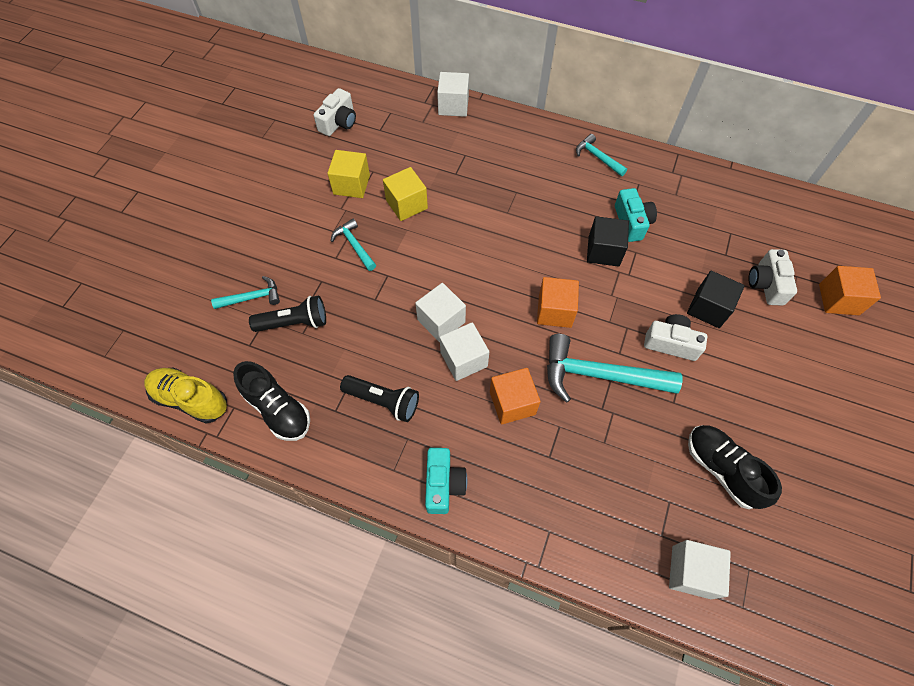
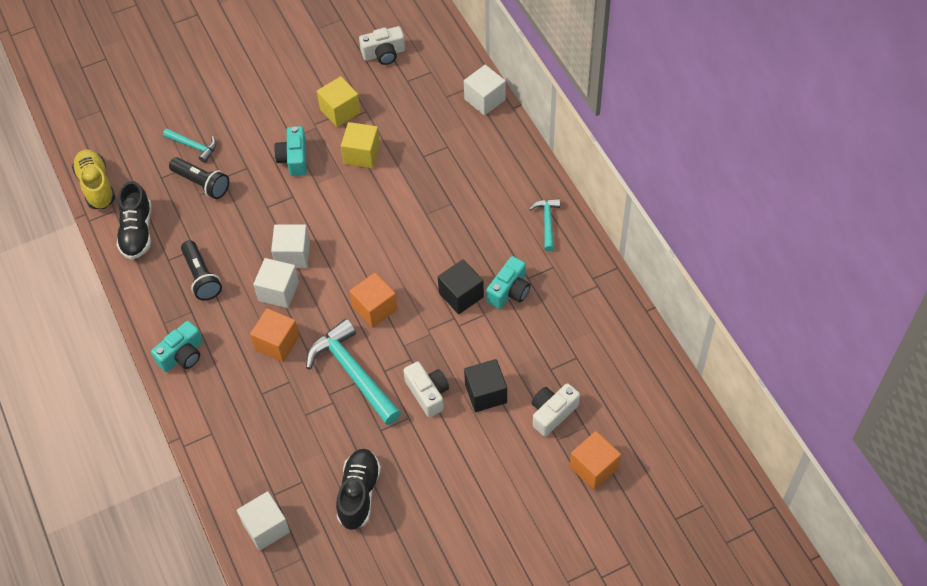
camera: 45 degrees right, 5 degrees down
(354, 245) = (294, 158): turquoise hammer -> turquoise camera

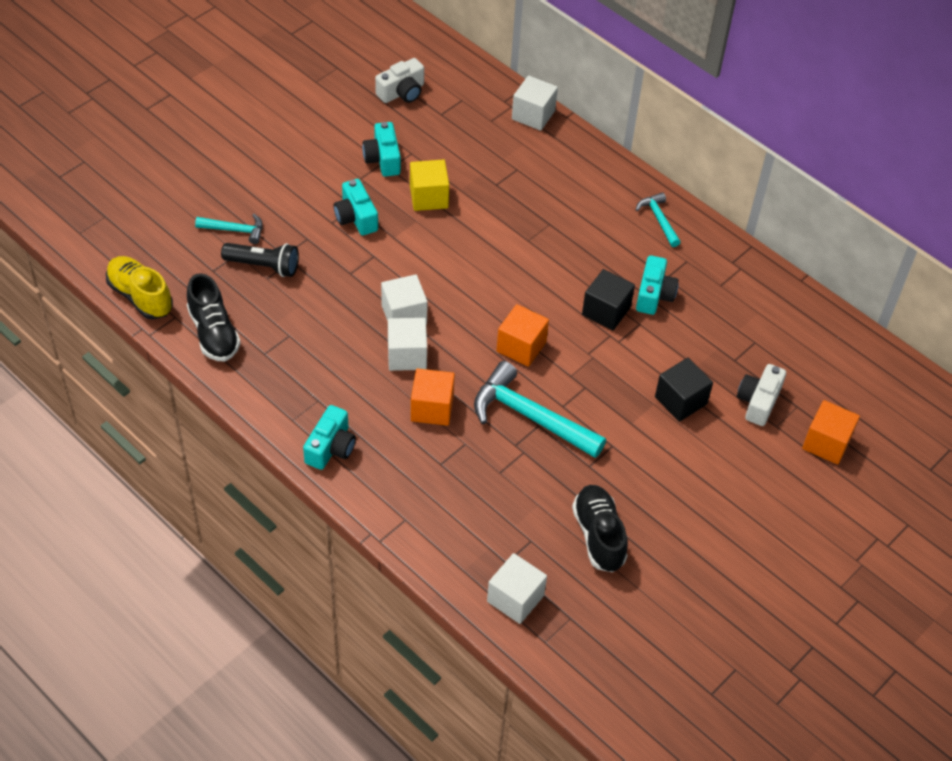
camera: 25 degrees left, 5 degrees down
(201, 277) = (312, 362): black flashlight -> none
(340, 111) = (383, 159): yellow cube -> turquoise camera
(428, 393) = (620, 416): white camera -> none

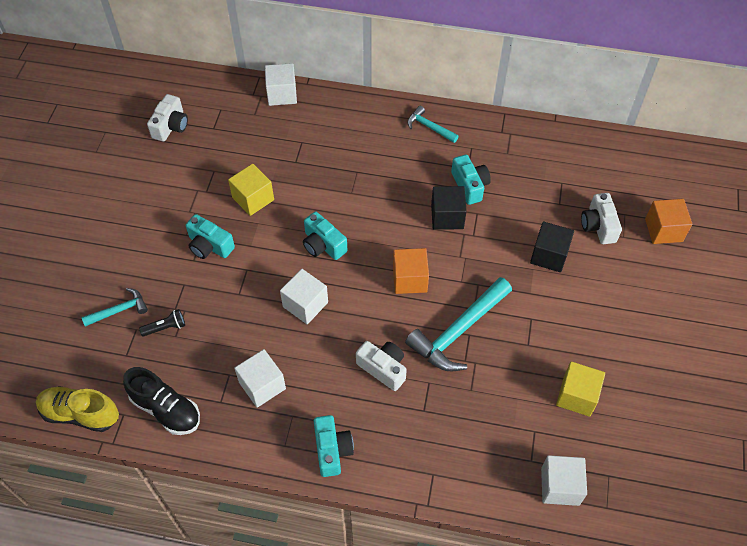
camera: 30 degrees left, 5 degrees up
(264, 266) = (165, 327): black flashlight -> black flashlight, size x0.63
(383, 159) = (195, 187): turquoise camera -> turquoise camera (323, 245)
(407, 355) = (332, 336): white cube -> white cube (262, 385)
(432, 408) = (383, 368): orange cube -> white camera
(530, 417) = (459, 331): turquoise hammer -> turquoise hammer turned 45 degrees counterclockwise
(598, 536) = (576, 396): black shoe -> yellow cube

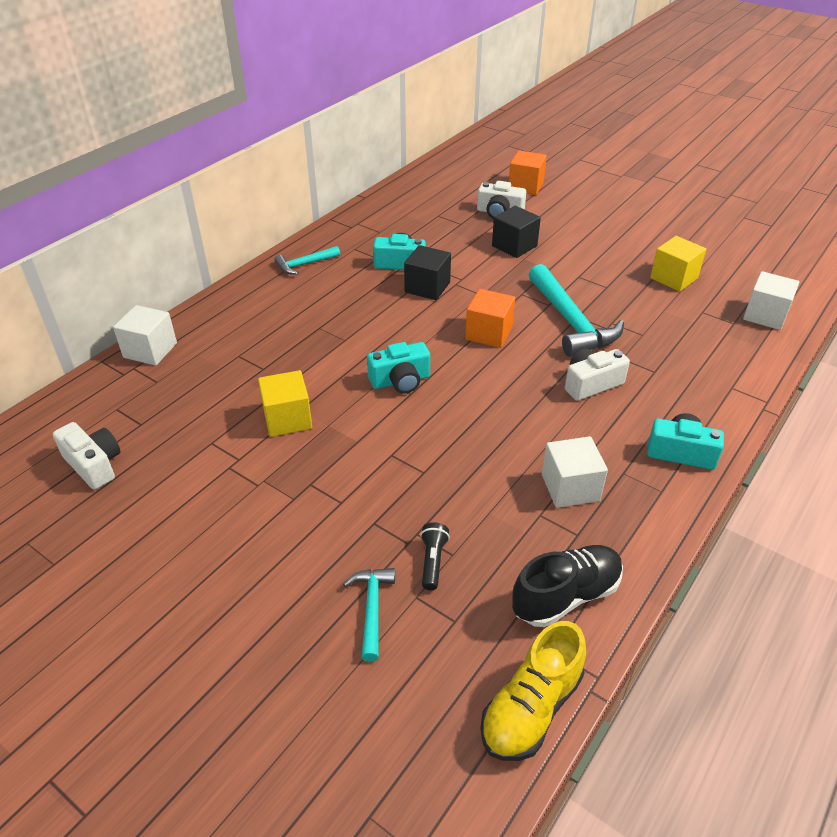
camera: 65 degrees left, 15 degrees down
(209, 246) = (329, 479): turquoise camera -> none
(305, 304) = (474, 418): white cube -> none

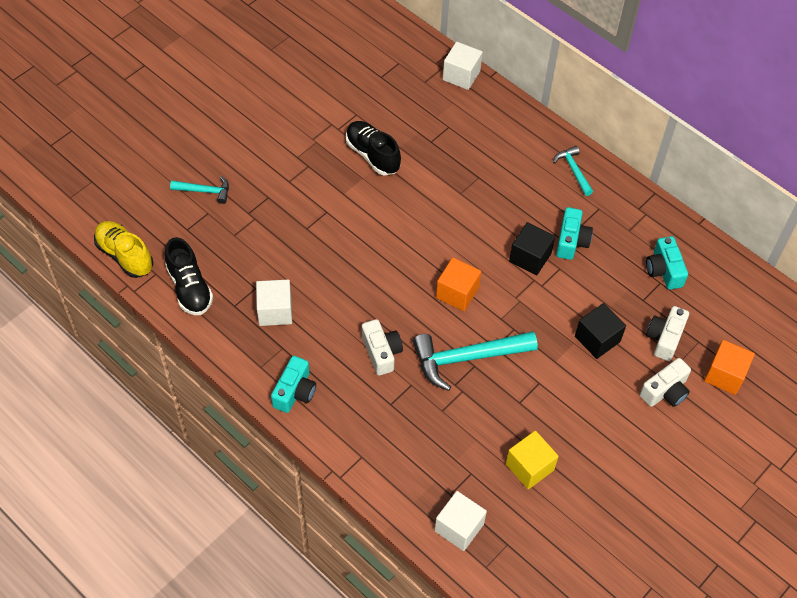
camera: 95 degrees right, 15 degrees up
(94, 465) = (346, 57): white camera -> white camera (665, 391)
(287, 419) = (372, 155): yellow cube -> black shoe
(400, 381) = (404, 225): turquoise camera -> turquoise camera (664, 270)
(433, 561) = (231, 224): black flashlight -> none

